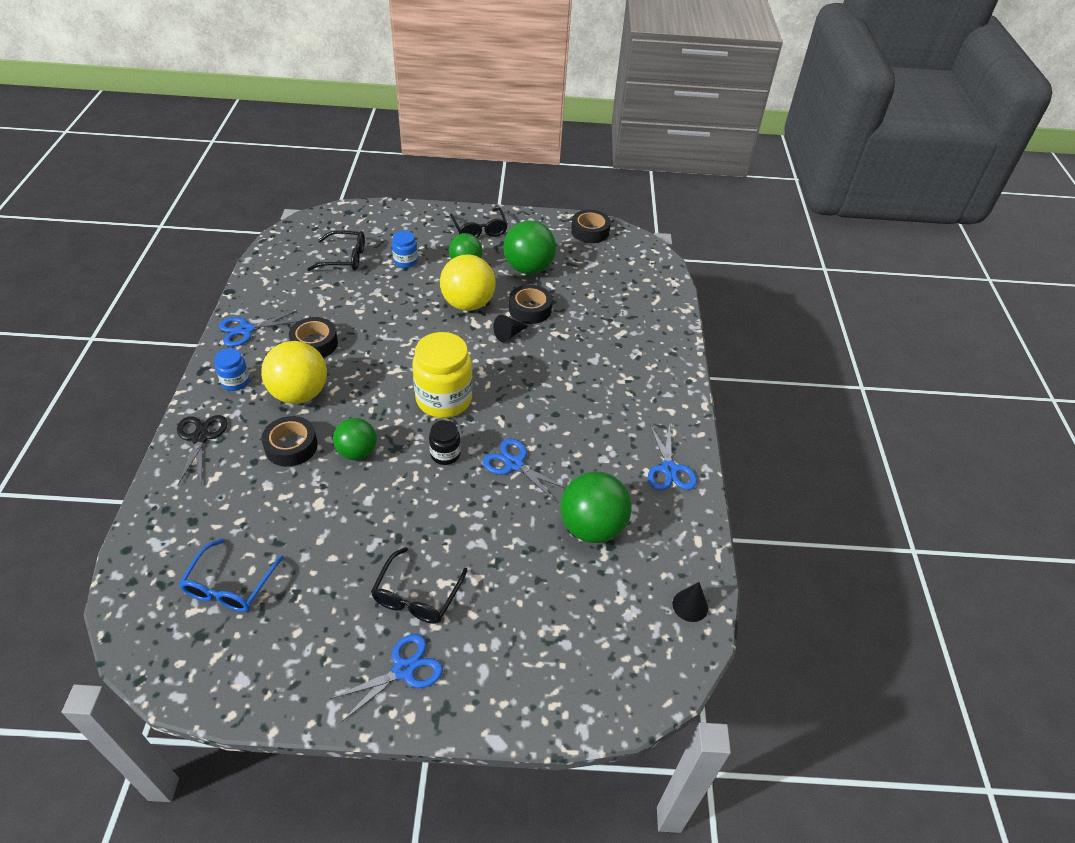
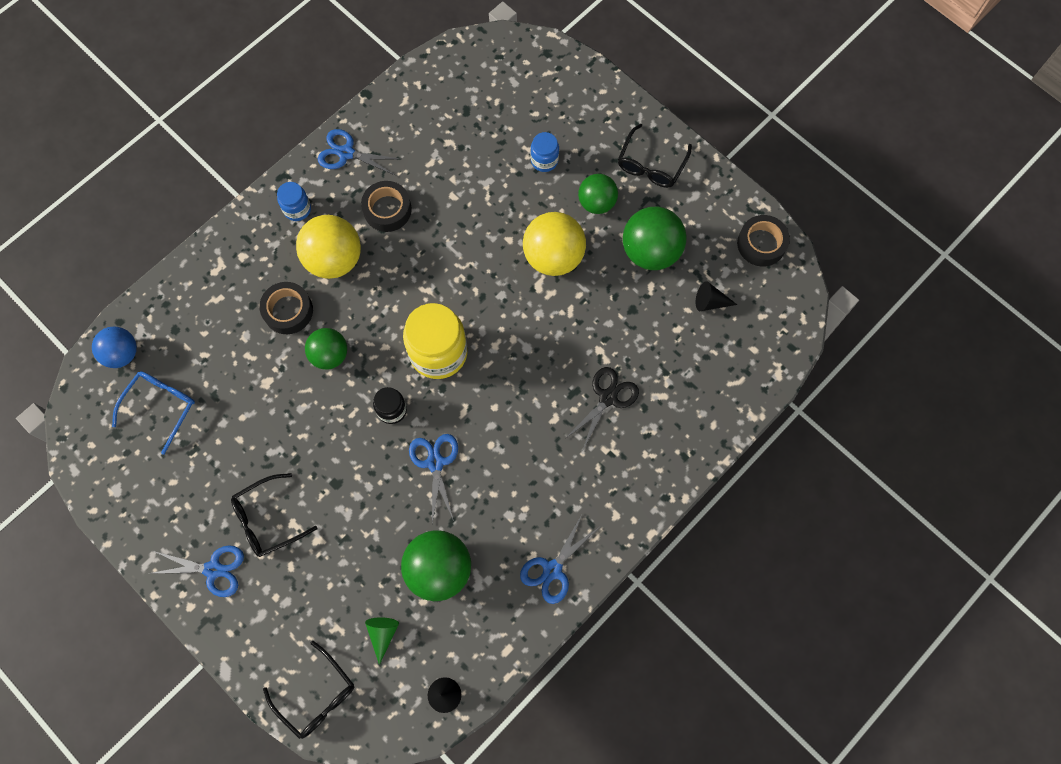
camera: 45 degrees right, 25 degrees up
(151, 571) = (122, 354): none -> blue ball
(200, 437) = (233, 251): black scissors -> black scissors (608, 397)
(230, 585) = (160, 407): blue glasses -> blue glasses turned 150 degrees clockwise
(344, 258) = (493, 117): black glasses -> black glasses (316, 695)
(509, 334) = (556, 321): black cone -> black cone (710, 302)
(530, 309) = (603, 305): black tape -> none
(599, 602) = (383, 634): none -> green cone

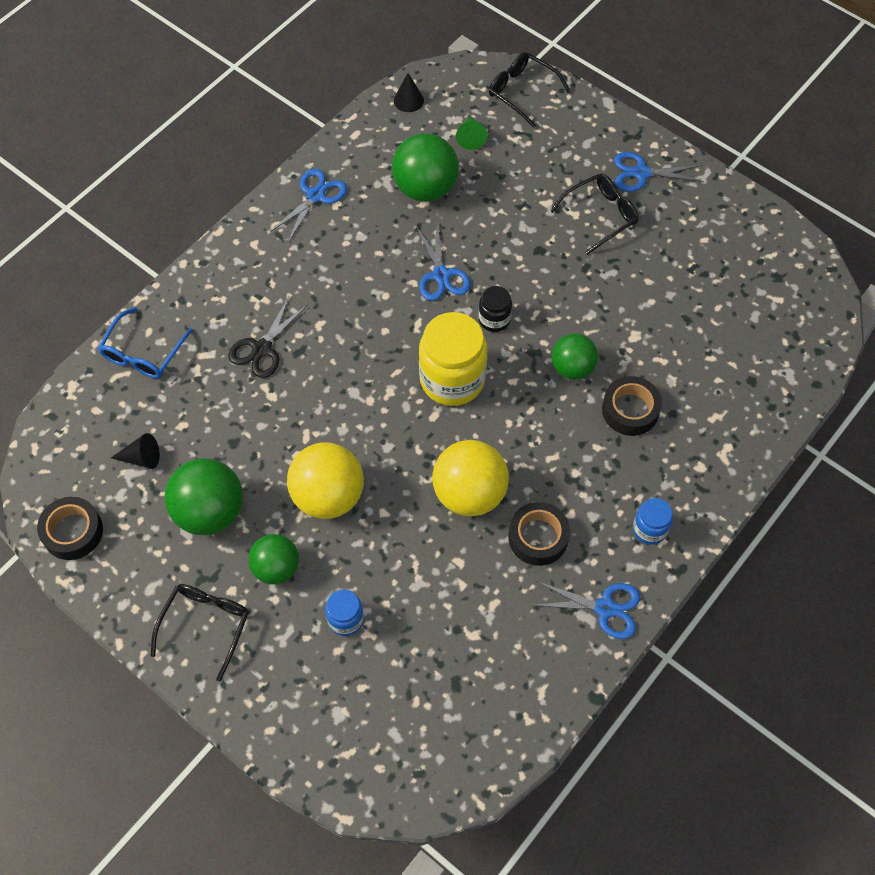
camera: 175 degrees right, 10 degrees down
(122, 354) = (800, 352): blue ball -> none
(160, 407) = (740, 303): blue glasses -> blue glasses (143, 352)
(334, 259) = (590, 472): yellow ball -> yellow ball (469, 493)

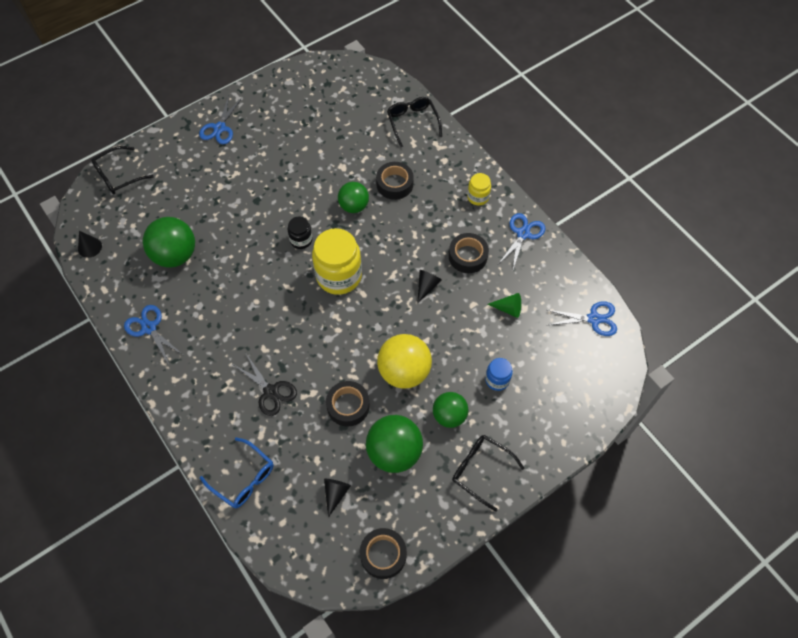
camera: 75 degrees left, 0 degrees up
(262, 441) = (348, 406): none -> black tape
(441, 275) = (253, 263): blue scissors -> blue scissors (594, 319)
(469, 493) = (427, 286): yellow ball -> black cone
(471, 137) = (143, 216): green cone -> green cone (508, 309)
(600, 216) = (243, 160): black glasses -> black glasses (413, 123)
(649, 529) = (478, 197): blue jar -> yellow jar

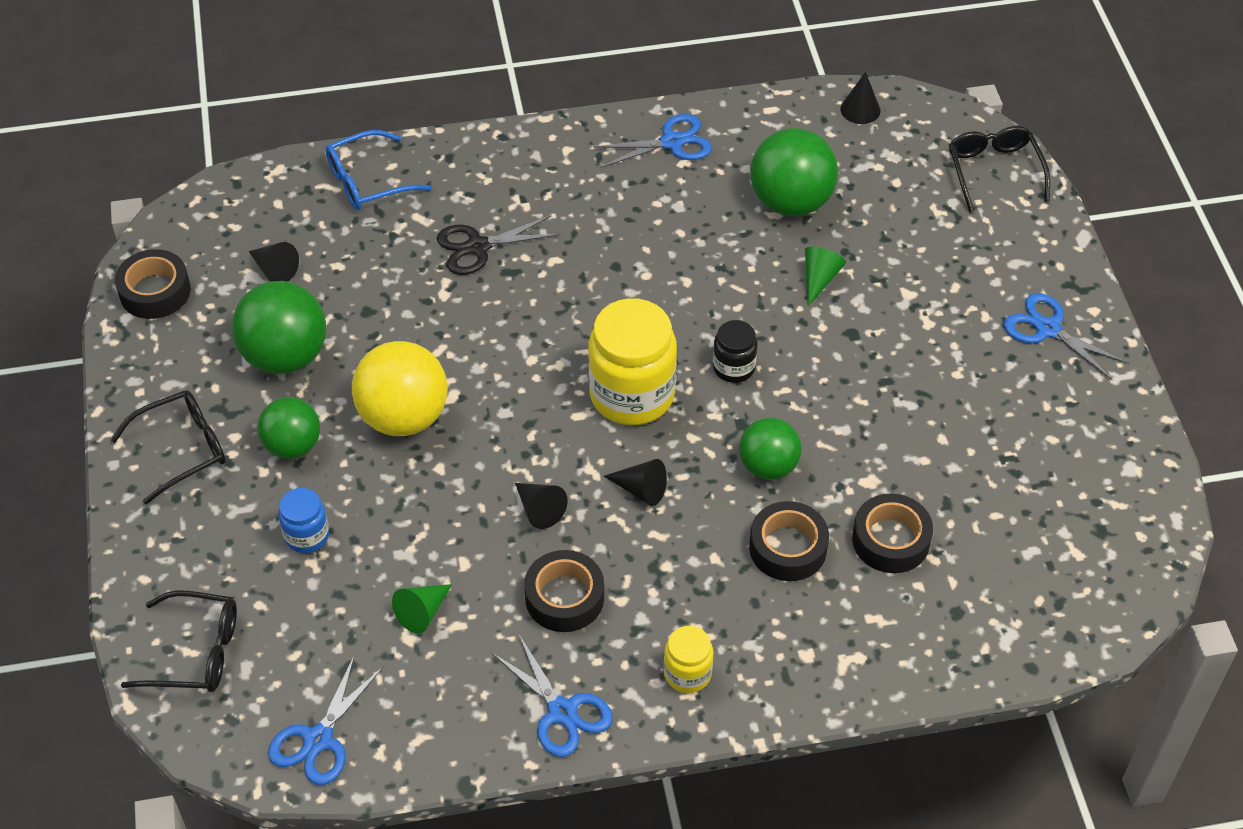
camera: 115 degrees right, 10 degrees down
(226, 225) = (819, 279): none -> green cone
(348, 406) = (394, 328): black tape -> black tape (890, 540)
(393, 250) = (640, 489): none -> black cone
(413, 123) = (930, 639): black glasses -> black glasses (195, 652)

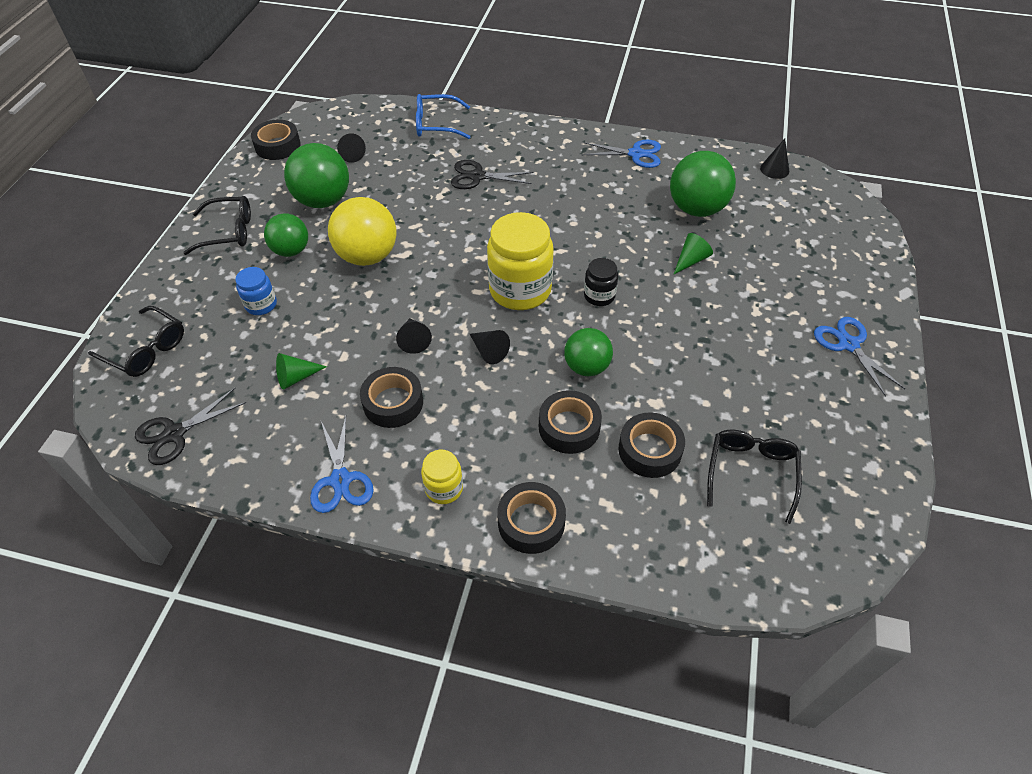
camera: 25 degrees right, 0 degrees up
(318, 739) = (174, 433): blue scissors -> black scissors
(805, 672) = (531, 522): none -> black tape
(994, 172) = (854, 232): black glasses -> black glasses (751, 473)

